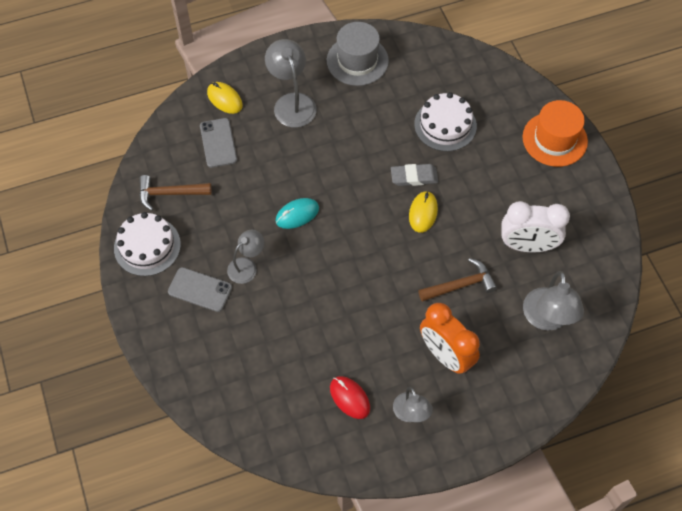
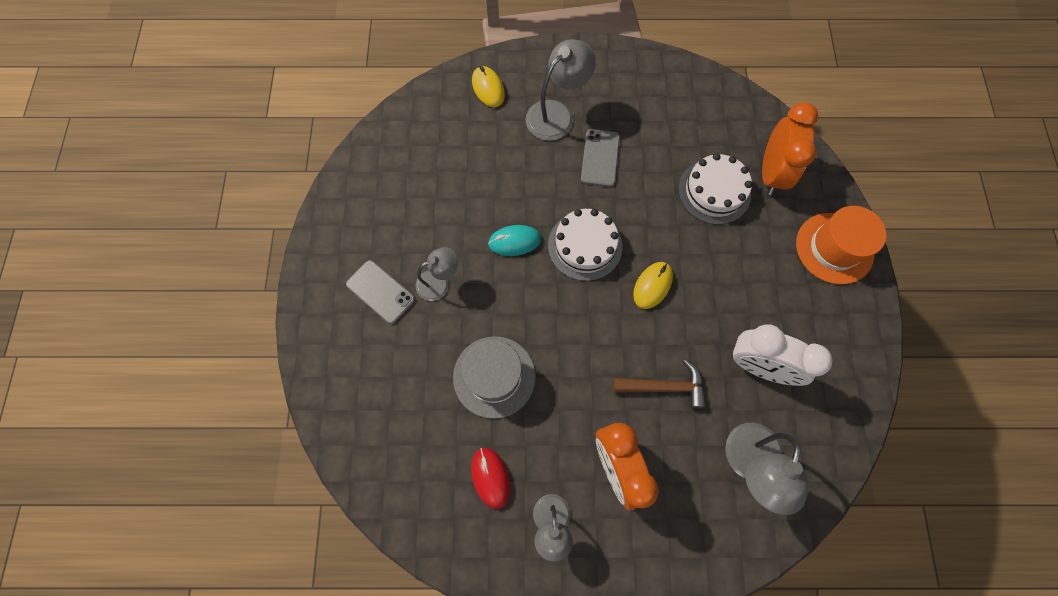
camera: 20 degrees right, 10 degrees up
(147, 246) = (346, 224): white cake -> white cake (585, 246)
(170, 193) = (392, 174): brown hammer -> none
(218, 143) = (463, 134): grey phone -> grey phone (600, 158)
(292, 102) = (557, 114): grey lamp -> grey lamp turned 45 degrees clockwise
(357, 61) = (644, 88): grey hat -> grey hat (494, 376)
(414, 177) = (657, 240): grey eraser -> none
(485, 97) = (771, 173): none -> orange clock

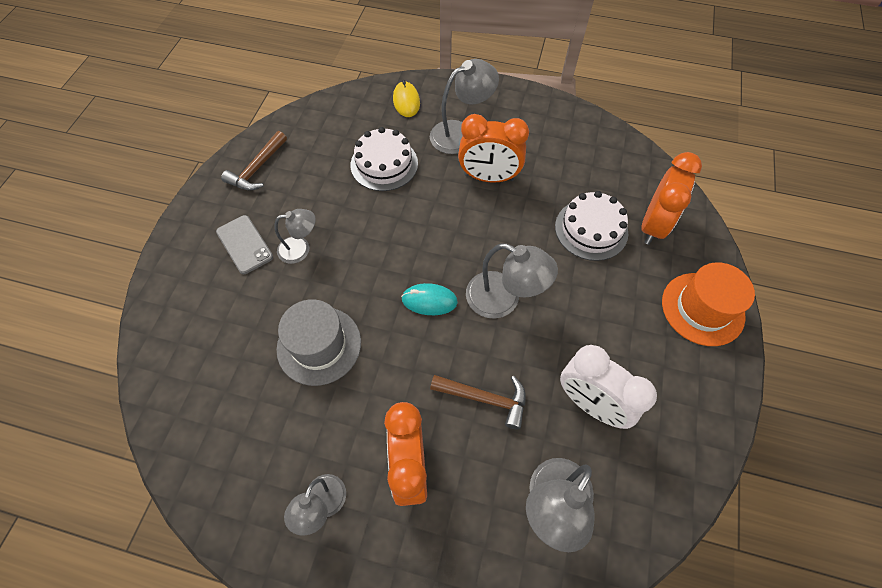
camera: 15 degrees right, 10 degrees down
(360, 204) = (257, 168): none -> brown hammer
(490, 477) = (278, 441): red mouse -> none
(514, 241) = (383, 230): turquoise mouse -> turquoise mouse (429, 301)
(585, 246) = (449, 249): white cake -> white cake (384, 164)
(600, 158) = (489, 177): grey phone -> orange clock
(652, 285) = (503, 300): yellow mouse -> grey lamp

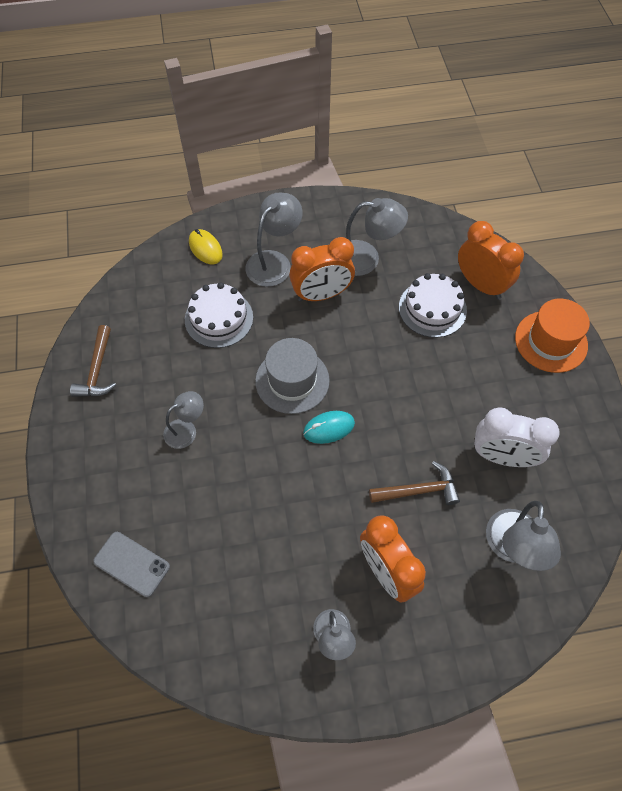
camera: 25 degrees left, 0 degrees up
(244, 244) = (129, 448): grey phone -> grey phone (132, 564)
(319, 345) = (254, 508): grey hat -> grey hat (292, 381)
(503, 300) = (391, 401): grey lamp -> grey lamp (366, 258)
(653, 225) = (481, 285): orange clock -> orange clock turned 45 degrees counterclockwise

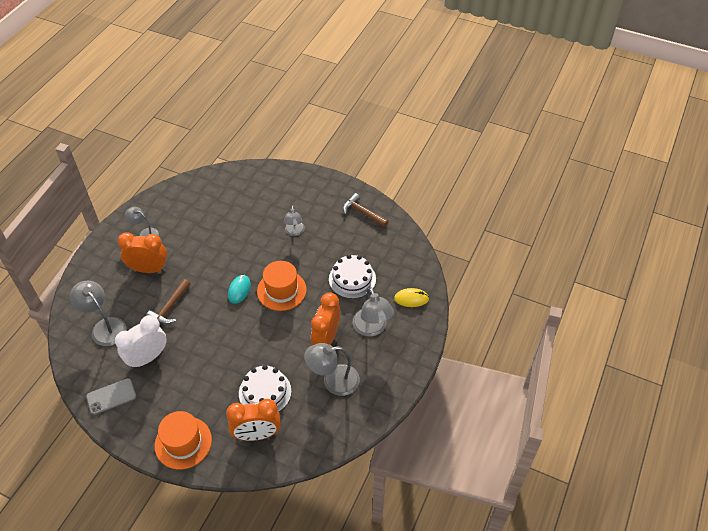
camera: 125 degrees right, 10 degrees down
(132, 564) = (246, 183): grey phone -> grey phone (111, 396)
(292, 381) = (281, 290): grey hat -> orange hat
(366, 258) = (333, 381): grey lamp -> grey lamp turned 45 degrees clockwise

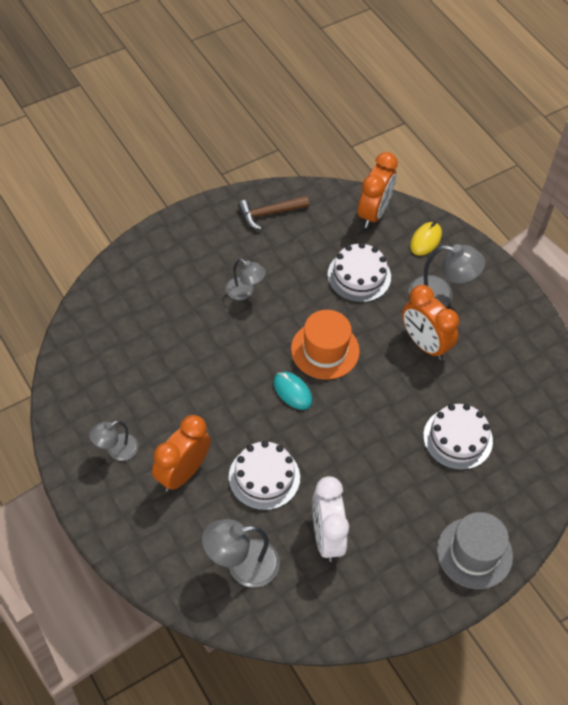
camera: 60 degrees left, 5 degrees up
(111, 396) = (358, 603): grey phone -> none
(170, 307) = (264, 477): brown hammer -> white cake
(183, 442) = (474, 553): orange hat -> grey hat
(257, 434) = (509, 474): orange clock -> orange clock (373, 213)
(333, 381) = (485, 367): grey lamp -> none

